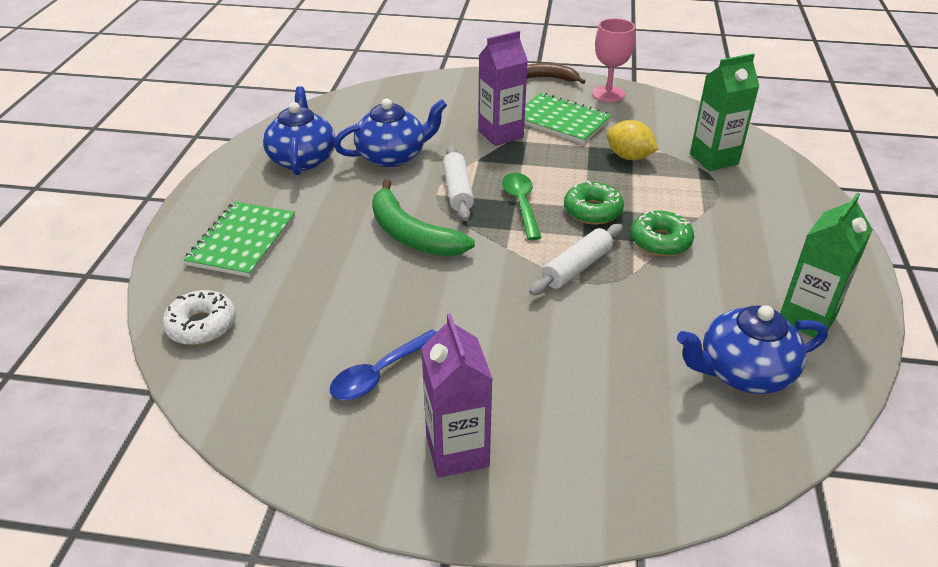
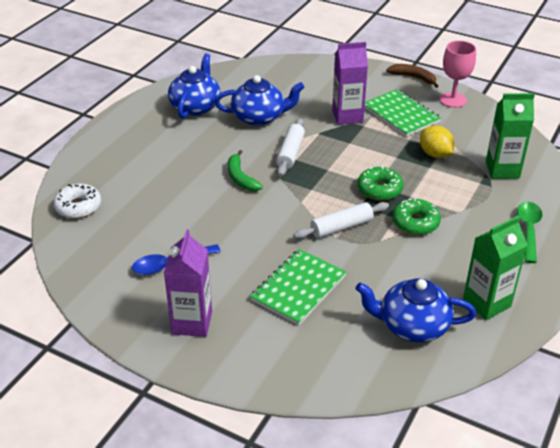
camera: 20 degrees right, 0 degrees up
(242, 241) = (128, 157): green notebook -> green notebook (298, 288)
(411, 234) = (240, 177): green banana -> green banana, size x0.63
(521, 204) = (330, 173): green spoon -> green spoon (528, 230)

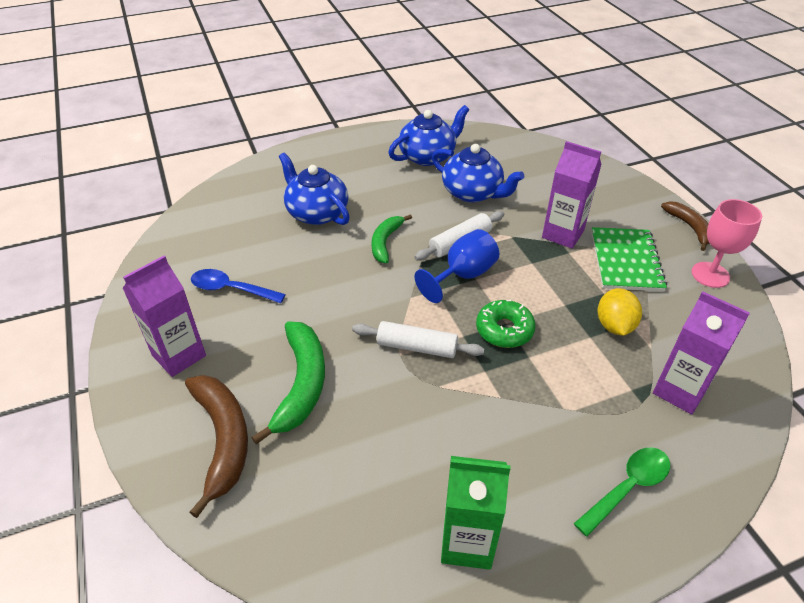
camera: 40 degrees right, 5 degrees up
(78, 207) = (231, 198): white donut -> none
(291, 346) = (223, 440): none -> brown banana
(298, 288) = (301, 384): green notebook -> green banana
(317, 172) = (463, 275): none -> blue goblet
(412, 326) = (355, 506): blue teapot -> blue teapot (316, 212)
(415, 223) = (499, 390): green donut -> none
(502, 170) = (679, 391): green carton -> purple carton

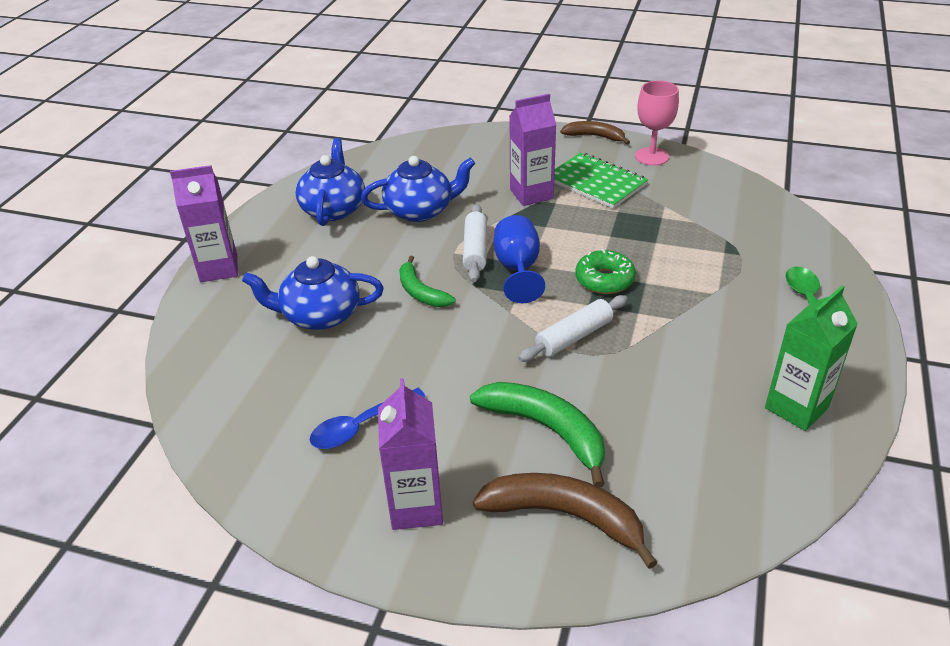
camera: 50 degrees left, 5 degrees down
(614, 325) = (656, 225): yellow lemon -> none
(679, 391) = (744, 232): purple carton -> purple carton (219, 268)

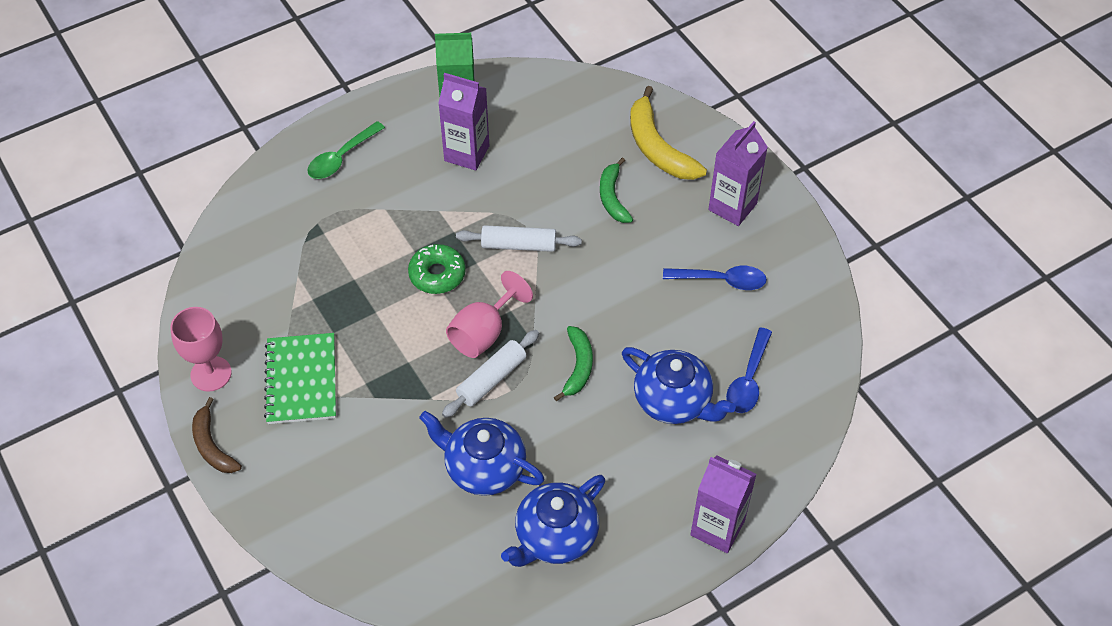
camera: 140 degrees left, 15 degrees up
(266, 365) = (748, 380): none -> blue spoon
(517, 269) = (484, 333): blue goblet -> pink goblet
(531, 194) = (370, 410): purple carton -> purple carton (467, 153)
(547, 430) = (612, 197): green banana -> green banana, size x0.63
(565, 516) = (657, 147): brown banana -> yellow banana

